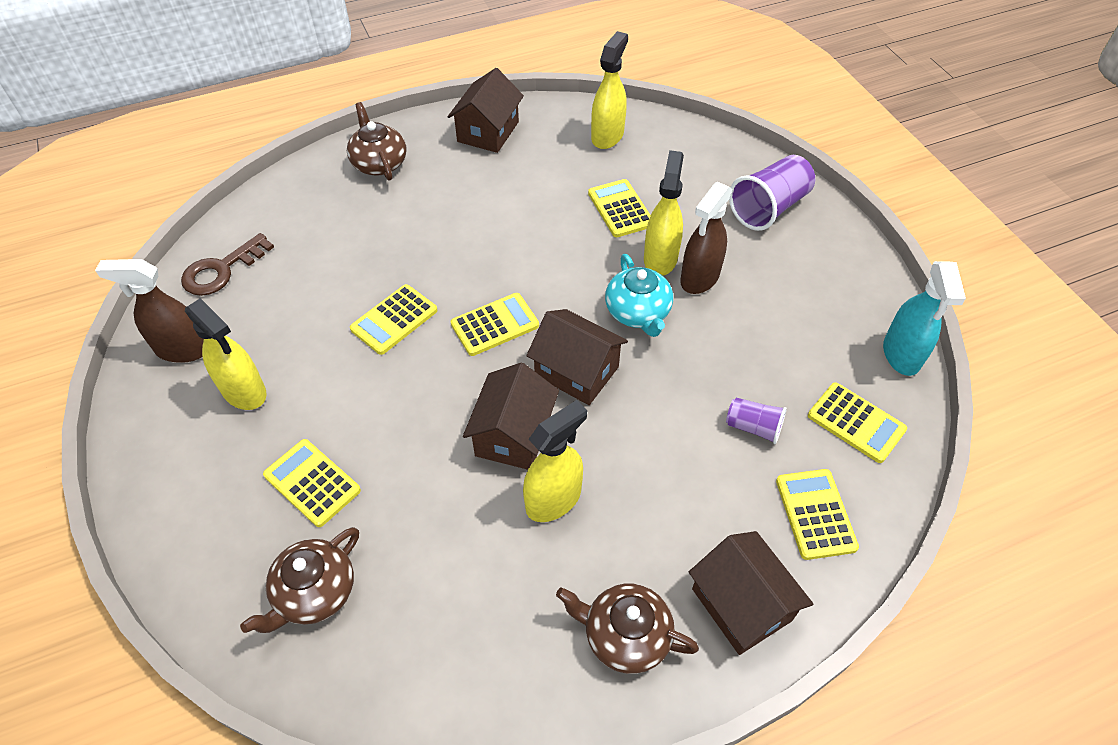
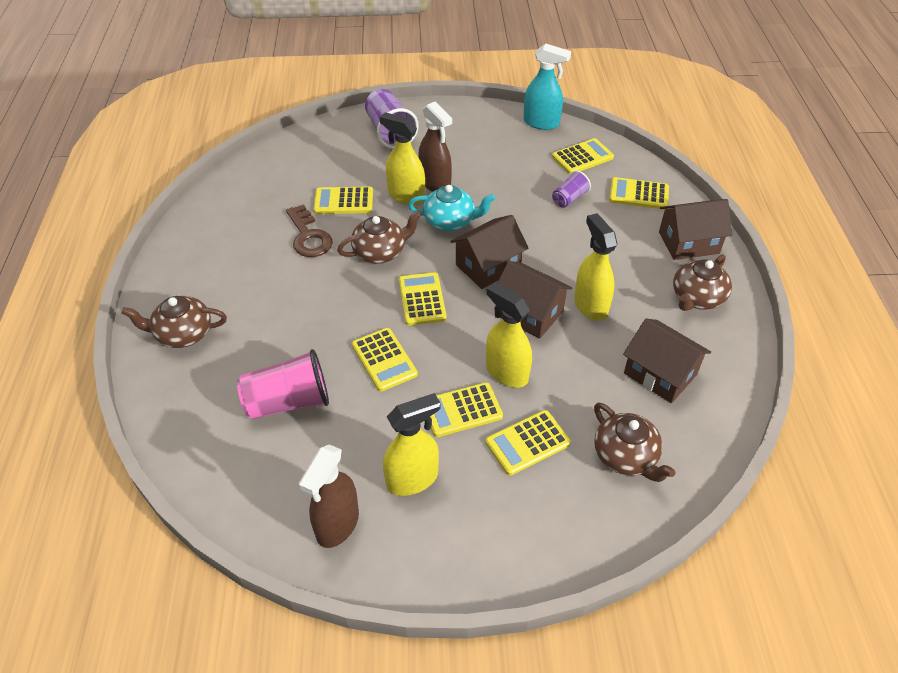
camera: 70 degrees left, 5 degrees down
(221, 270) = (249, 480): brown key -> brown key (309, 236)
(318, 265) = (288, 402): none -> pink cup
(343, 408) = (462, 410): none -> yellow calculator
(488, 132) = (197, 252): brown house -> brown house (660, 374)
(554, 266) = (380, 252): none -> brown teapot
(607, 136) = (258, 185): yellow spray bottle -> yellow spray bottle (506, 372)

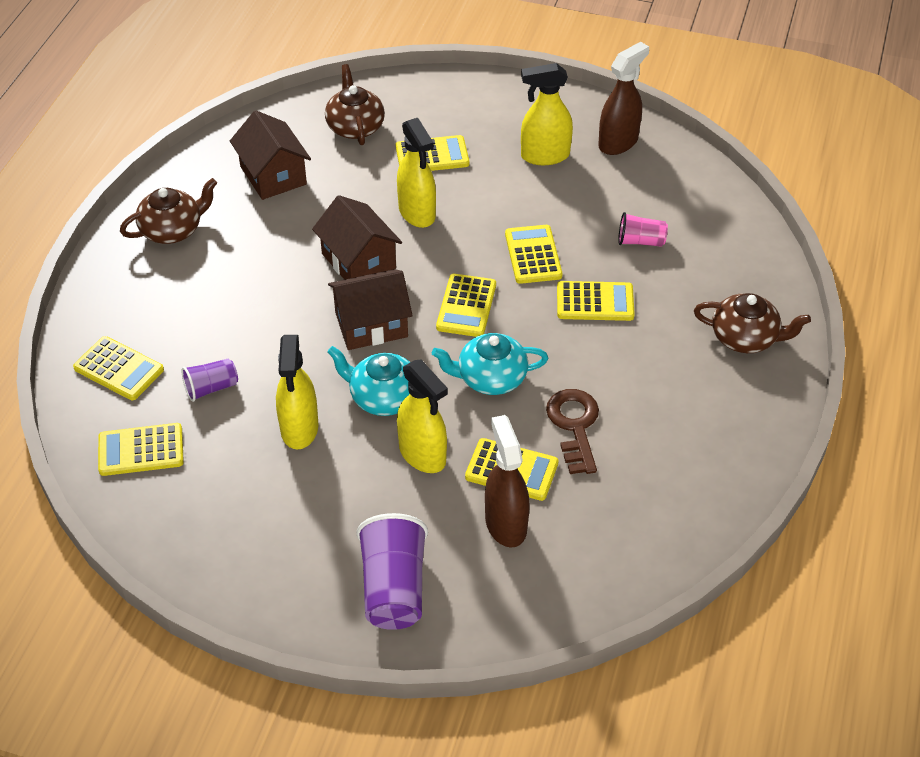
camera: 160 degrees left, 0 degrees up
(288, 402) = (640, 241): pink cup -> pink cup, size x0.56
(380, 252) = (490, 378): brown teapot -> turquoise teapot
(435, 183) = (372, 465): brown spray bottle -> brown spray bottle (505, 524)
(462, 410) = (477, 193): yellow calculator -> yellow calculator (595, 302)
(541, 123) = (149, 536): turquoise spray bottle -> none
(590, 305) = (289, 252): yellow spray bottle -> yellow spray bottle (299, 429)
(688, 242) = (121, 290): brown house -> none

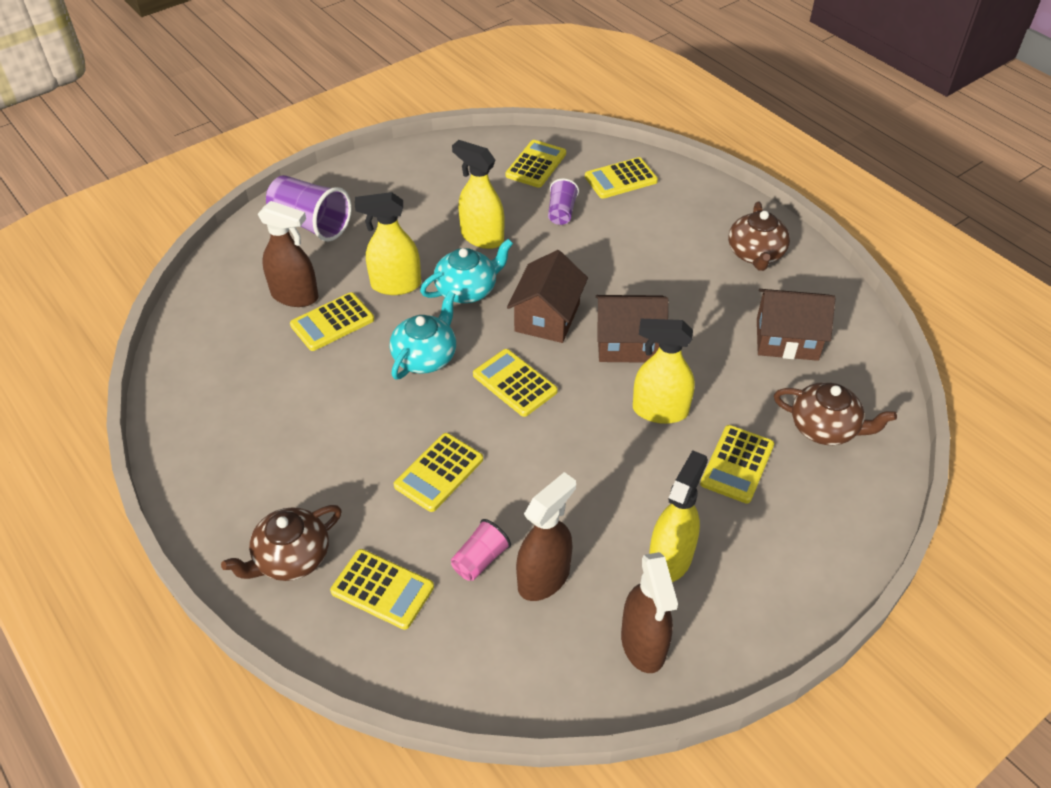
camera: 125 degrees right, 0 degrees up
(533, 255) = (535, 463): yellow calculator -> yellow calculator (382, 589)
(574, 426) = (331, 379): brown key -> none
(620, 205) = (544, 578): none -> brown spray bottle

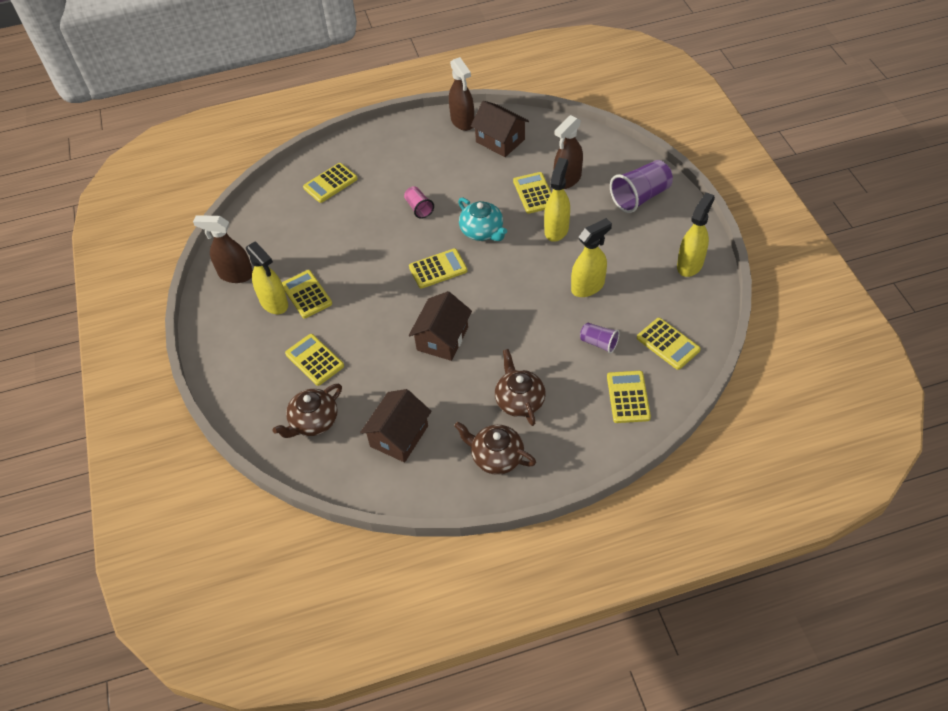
camera: 115 degrees right, 5 degrees up
(291, 558) = (369, 153): brown teapot -> brown teapot (519, 400)
(439, 472) = (389, 219): yellow calculator -> yellow calculator (306, 294)
(467, 290) = (535, 265): turquoise teapot -> none
(480, 560) = (324, 223): pink cup -> pink cup (419, 208)
(544, 578) = (297, 246): brown spray bottle -> brown spray bottle (462, 121)
(547, 317) = (488, 301): brown house -> brown house (500, 140)
(659, 410) = (377, 335): yellow spray bottle -> yellow spray bottle (690, 264)

